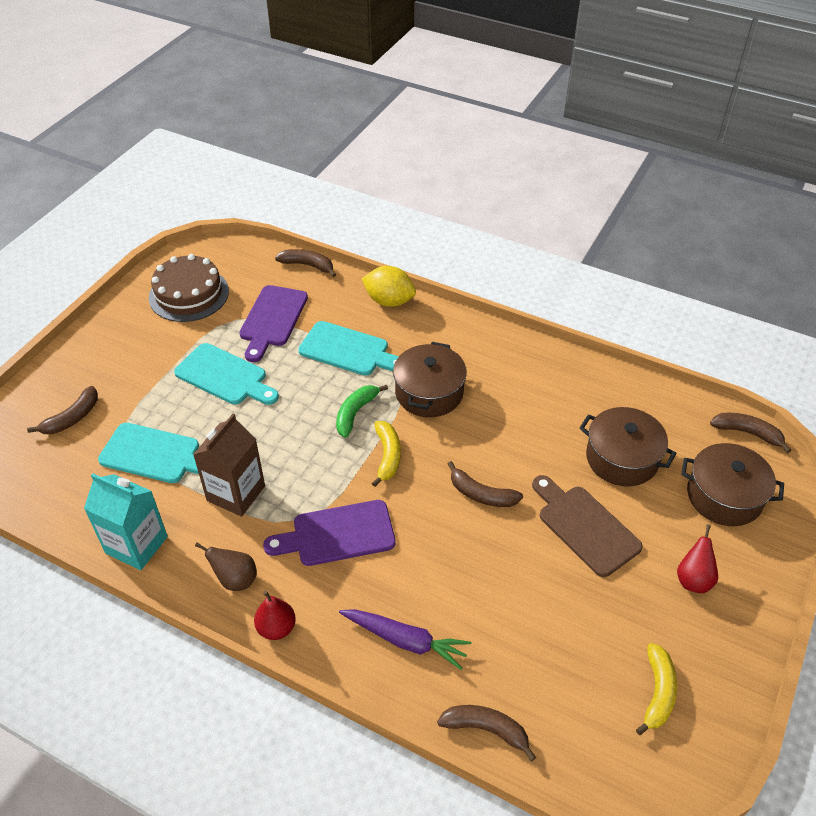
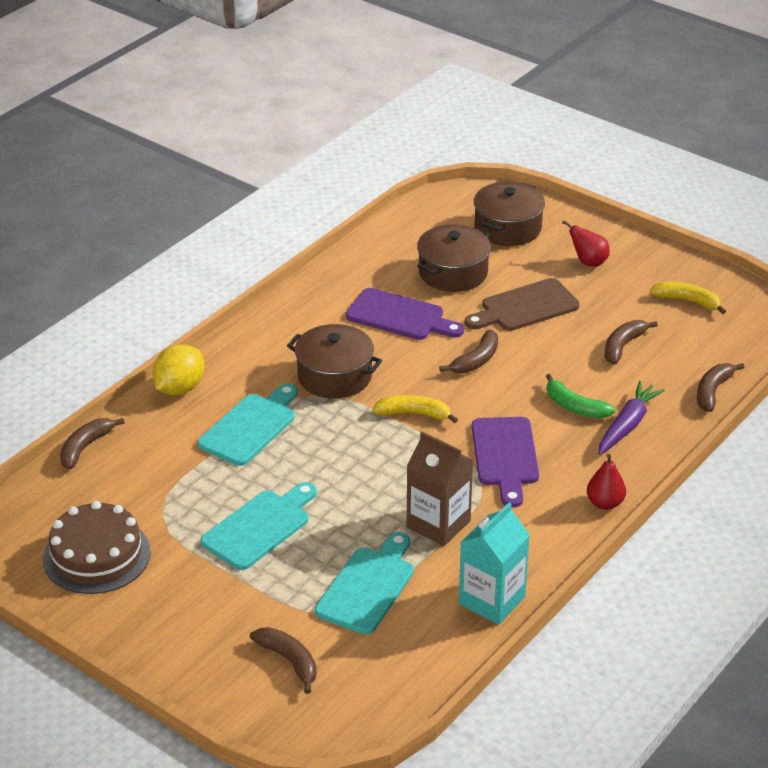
camera: 80 degrees left, 10 degrees down
(235, 579) = (547, 528): brown pear -> none
(272, 319) = (175, 483): purple cutting board -> purple cutting board (400, 316)
(355, 413) = (348, 430): green banana -> green banana (575, 407)
(747, 433) = (441, 200): brown banana -> brown banana (623, 346)

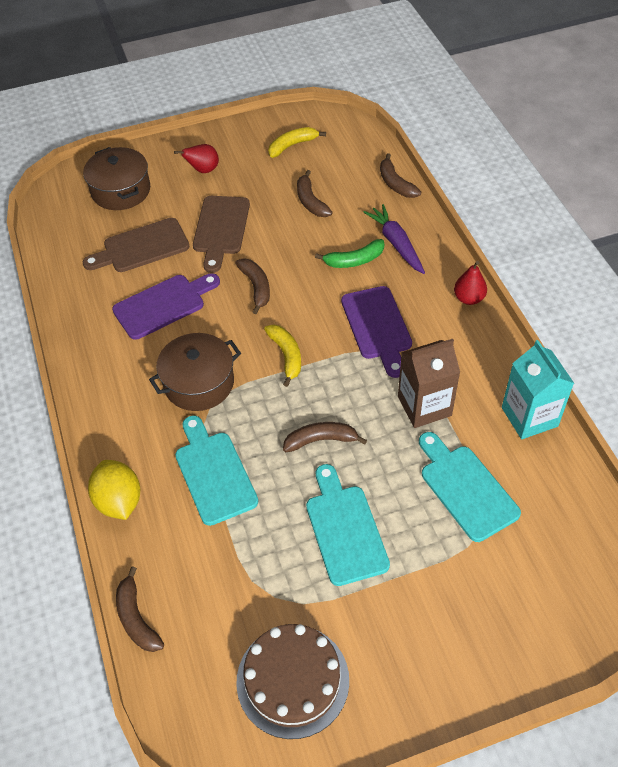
camera: 55 degrees left, 15 degrees up
(289, 661) = (520, 588): brown banana -> brown banana (321, 440)
(414, 414) = (286, 356): yellow banana -> yellow banana turned 120 degrees clockwise
(453, 272) = (141, 247): brown pot -> brown cutting board
(505, 456) = (377, 327): purple cutting board -> purple cutting board turned 45 degrees clockwise

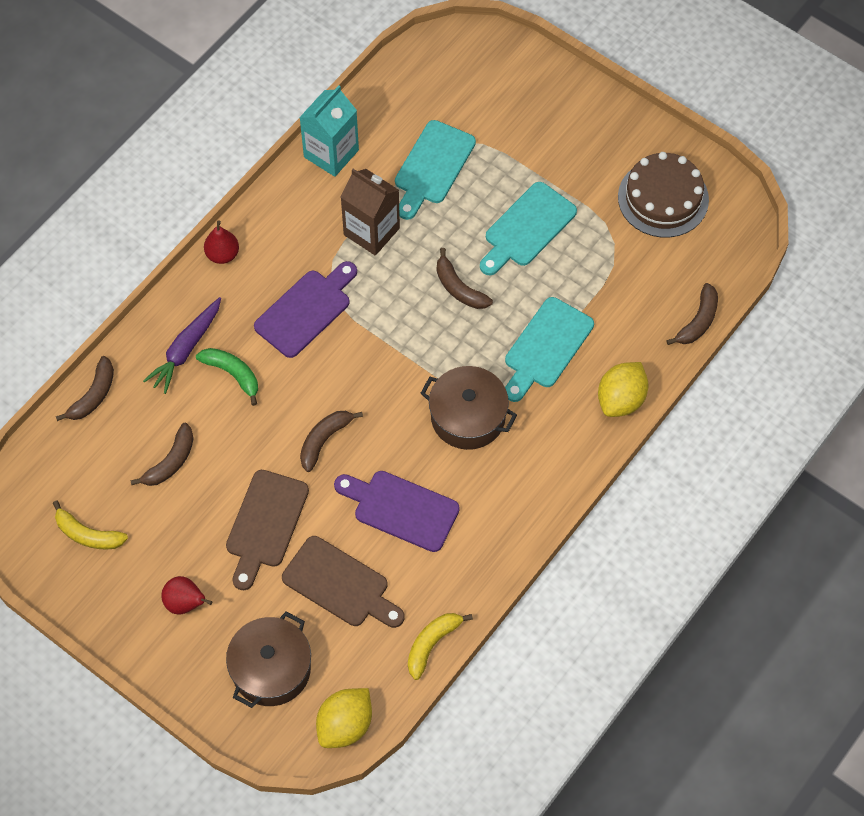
camera: 125 degrees left, 10 degrees up
(50, 208) = (345, 725): none -> yellow lemon
(221, 229) = (265, 524): brown cutting board -> brown cutting board turned 135 degrees clockwise
(286, 356) = (389, 365): yellow banana -> yellow banana (432, 644)

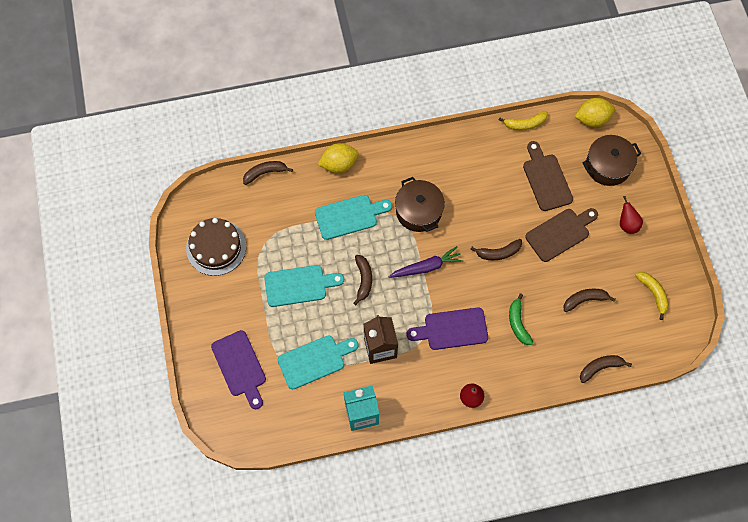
camera: 140 degrees left, 5 degrees up
(186, 349) = (532, 356): purple carrot -> purple carrot (426, 267)
(401, 509) = (489, 192): purple cutting board -> purple cutting board (240, 366)

